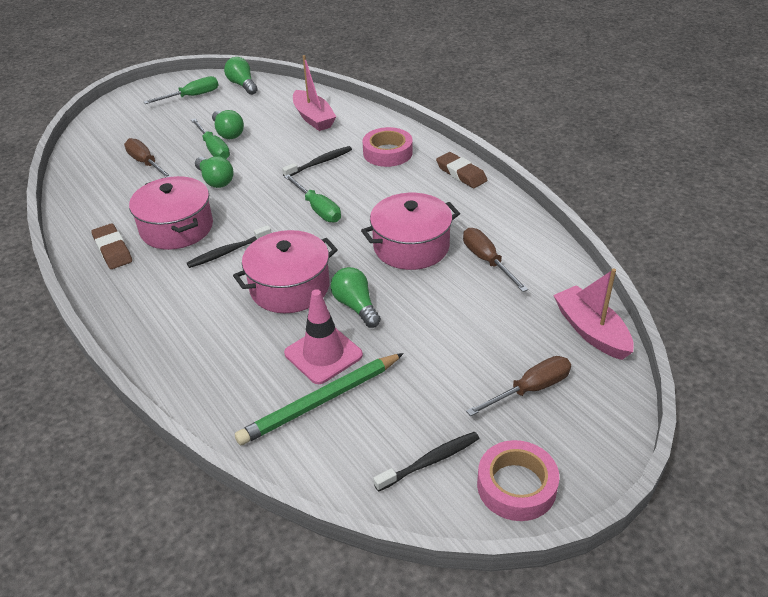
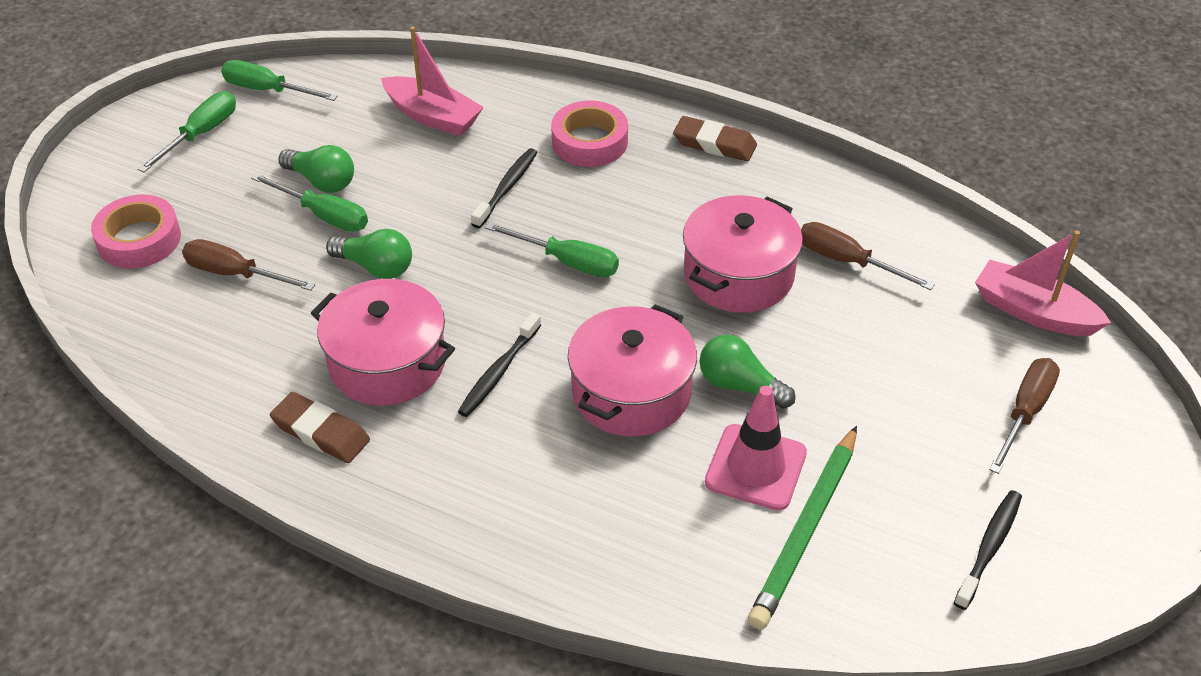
camera: 30 degrees left, 5 degrees up
(242, 85) = (267, 90): green light bulb -> green screwdriver
(516, 486) = (1098, 534): pink tape -> pink tape (139, 239)

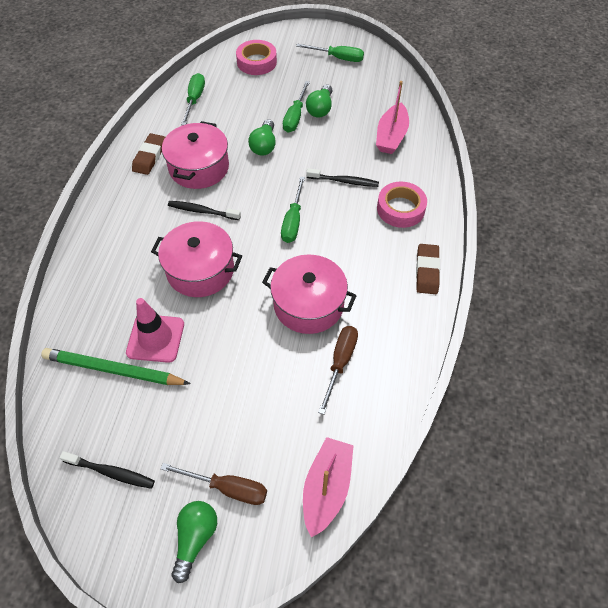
camera: 75 degrees right, 10 degrees up
(235, 274) = (244, 99): brown screwdriver -> none
(267, 90) = (382, 69): green screwdriver -> green screwdriver (194, 100)
(739, 385) = (216, 320): green light bulb -> green light bulb (195, 538)

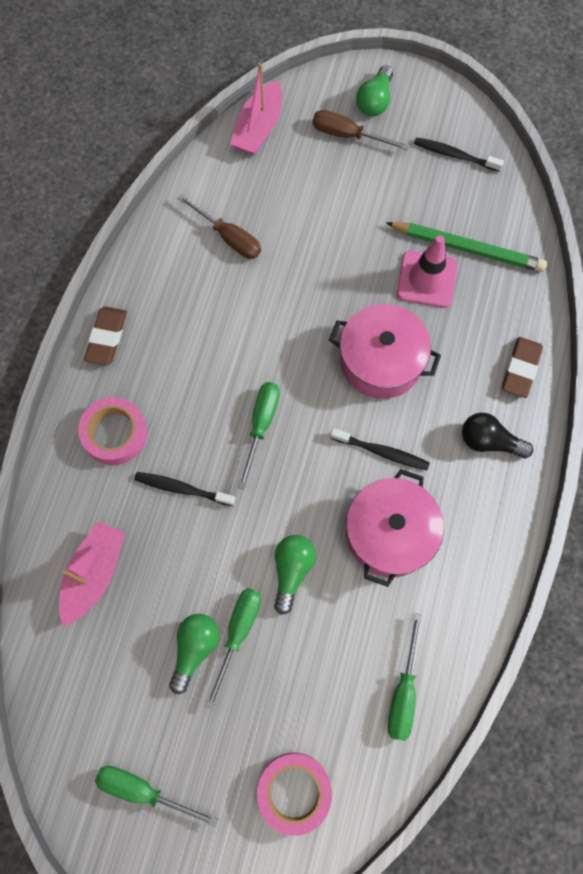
camera: 175 degrees left, 15 degrees up
(121, 223) = (489, 441): none -> black light bulb
(150, 156) = (464, 562): brown eraser -> brown eraser (520, 369)
(308, 304) = (254, 306): pink pot -> none
(340, 363) = (229, 237): brown screwdriver -> brown screwdriver turned 75 degrees counterclockwise

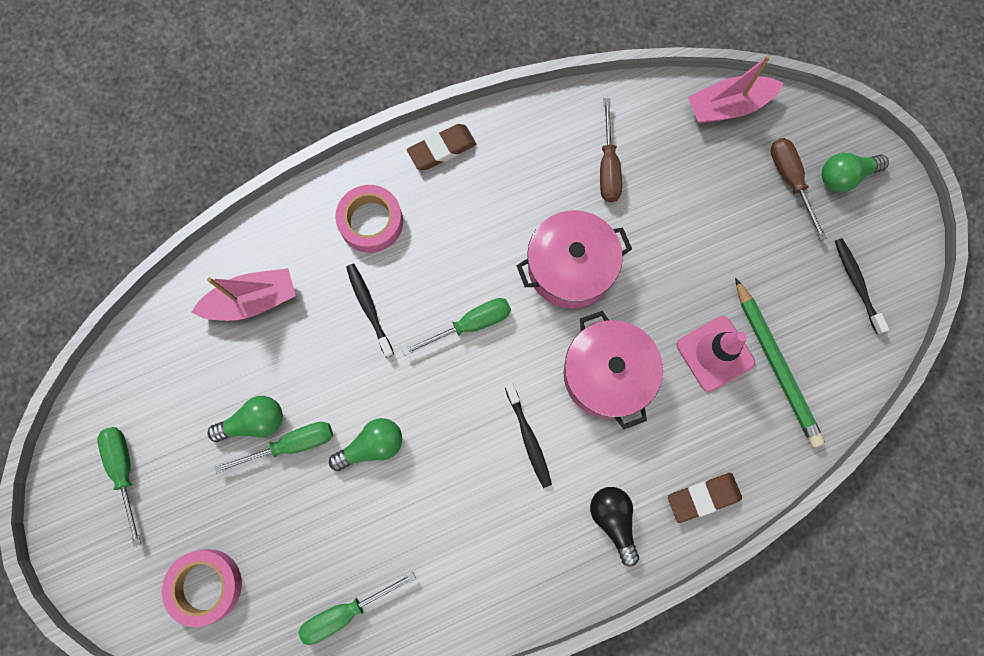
camera: 50 degrees right, 5 degrees up
(389, 533) = (465, 499): pink pot -> pink pot (570, 268)

